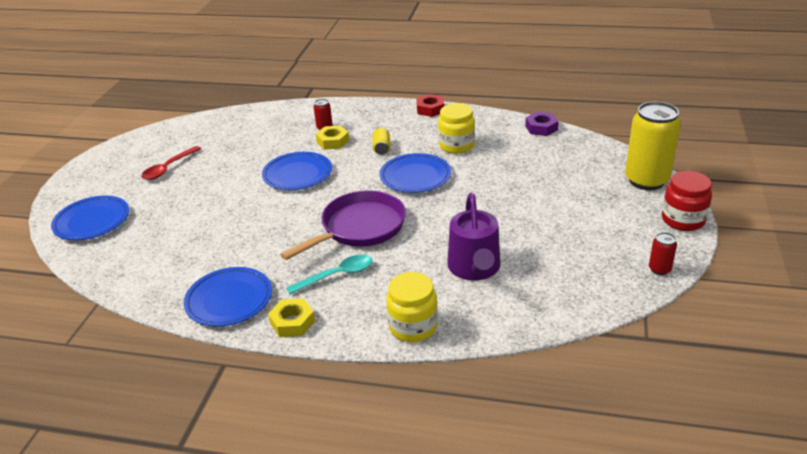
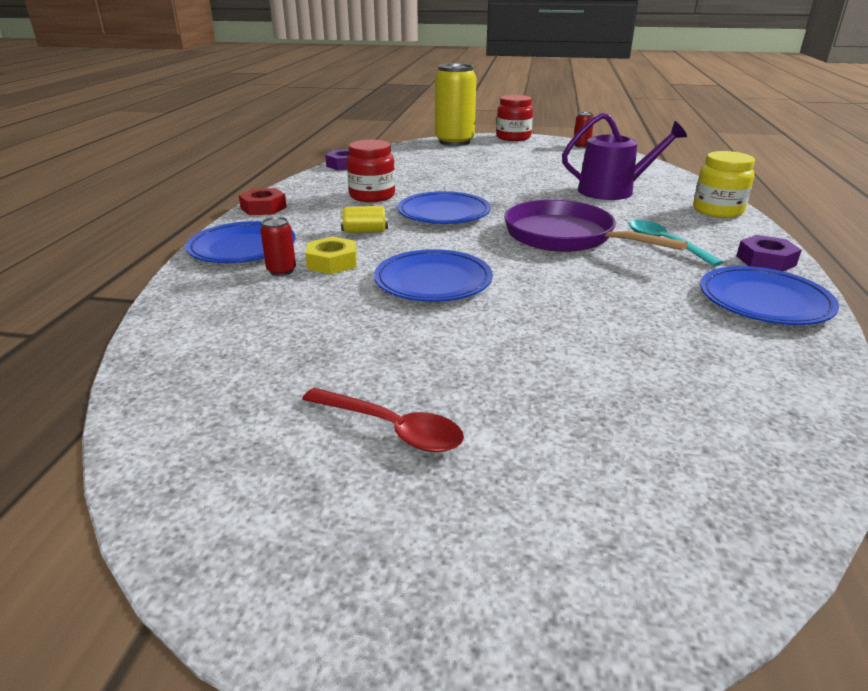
camera: 95 degrees left, 5 degrees down
(92, 221) = (648, 512): blue plate -> blue plate (242, 248)
(292, 322) = (765, 260): yellow nut -> purple nut
(456, 145) = (372, 196): yellow jar -> red jar

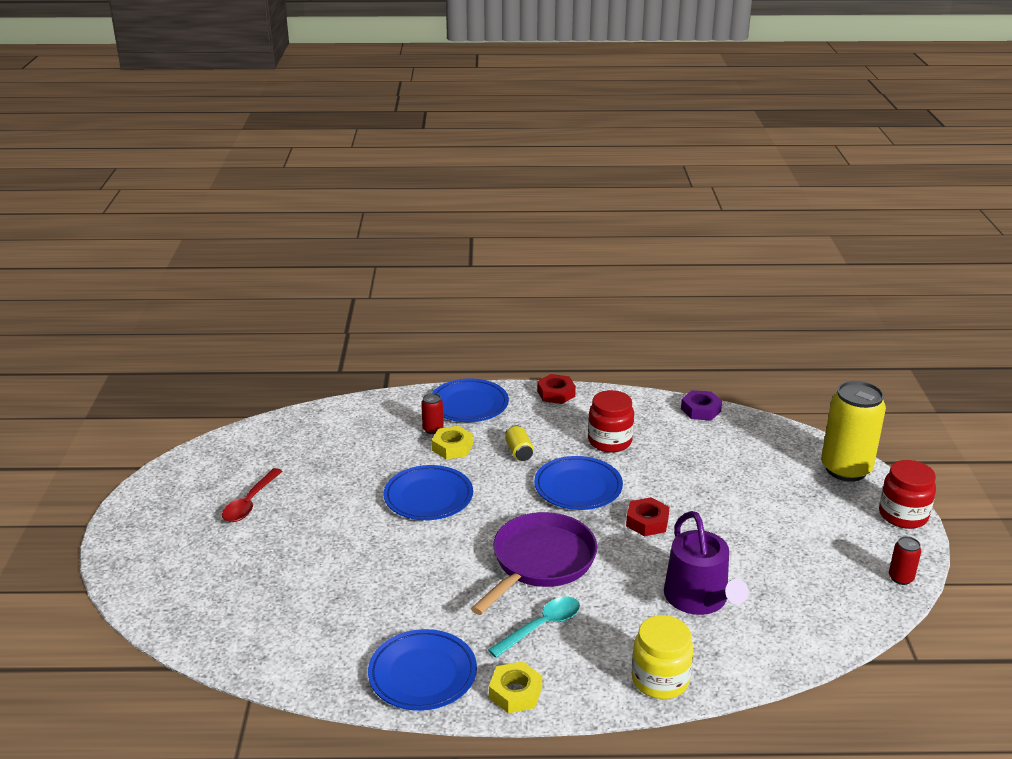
camera: 80 degrees right, 0 degrees up
(507, 195) = (647, 522): none -> red nut
(765, 260) = (515, 693): purple nut -> yellow nut

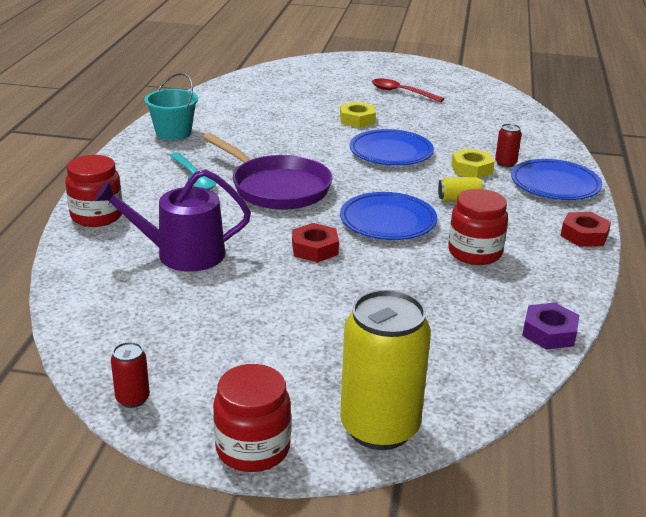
camera: 100 degrees right, 0 degrees up
(422, 674) = (173, 133): blue plate -> turquoise bucket
(515, 693) = (130, 160): yellow nut -> yellow nut (357, 120)
(660, 680) = (97, 216): yellow jar -> red jar

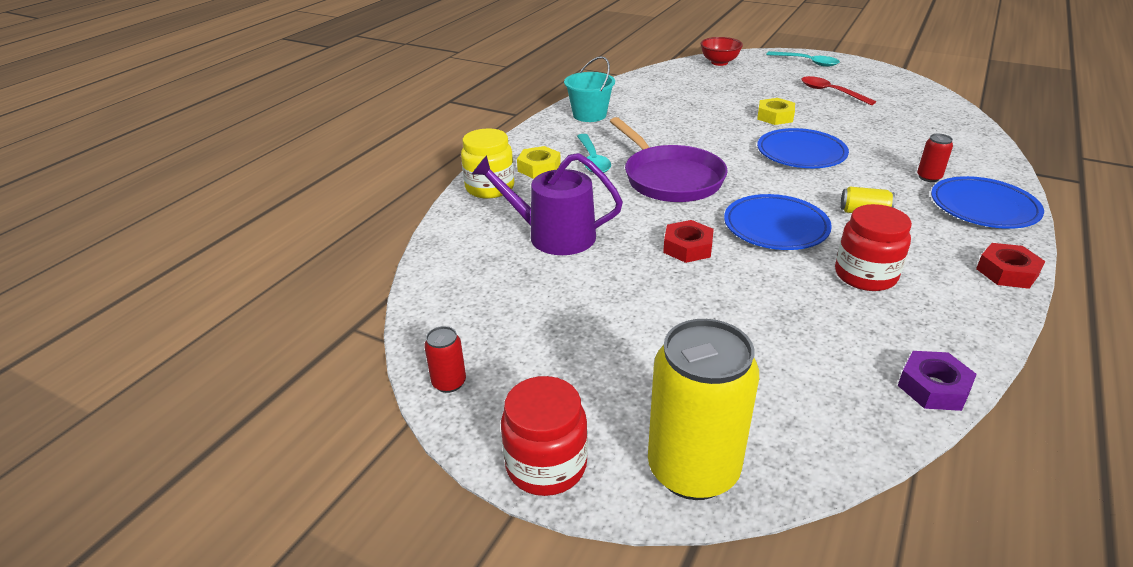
camera: 20 degrees right, 5 degrees up
(97, 216) = (490, 188): red jar -> yellow jar
(287, 70) = (719, 62): none -> red bowl
(371, 64) = (807, 62): none -> turquoise spoon
(471, 169) = (887, 180): yellow nut -> yellow nut (539, 168)

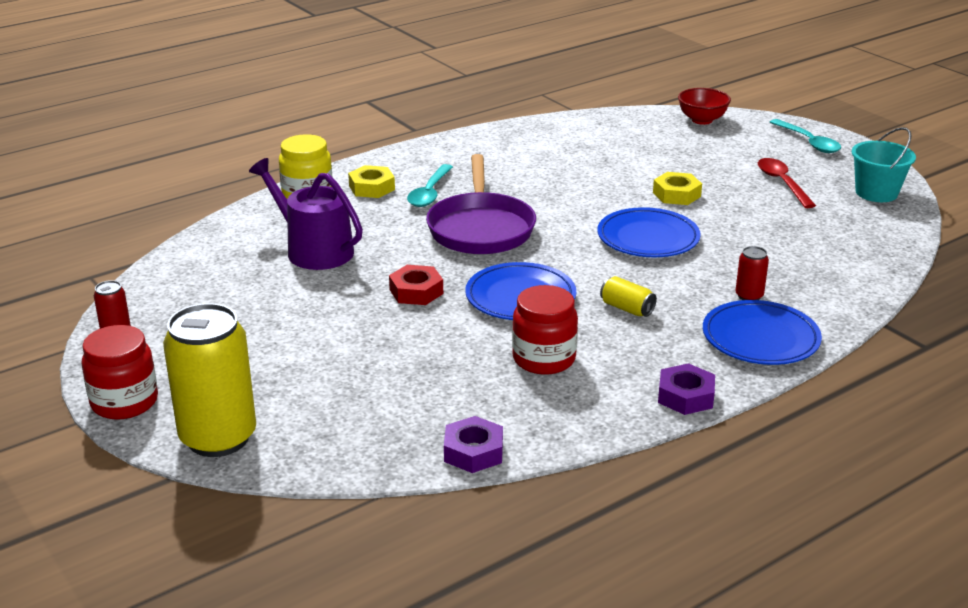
camera: 25 degrees right, 5 degrees down
(589, 115) = (483, 147): turquoise bucket -> turquoise bucket (876, 193)
(1007, 272) = (685, 396): red nut -> purple nut

